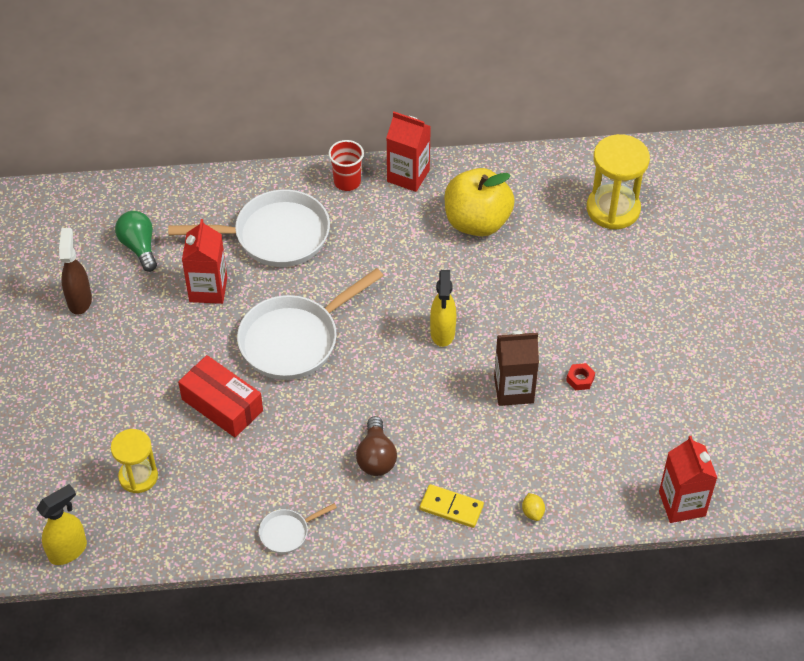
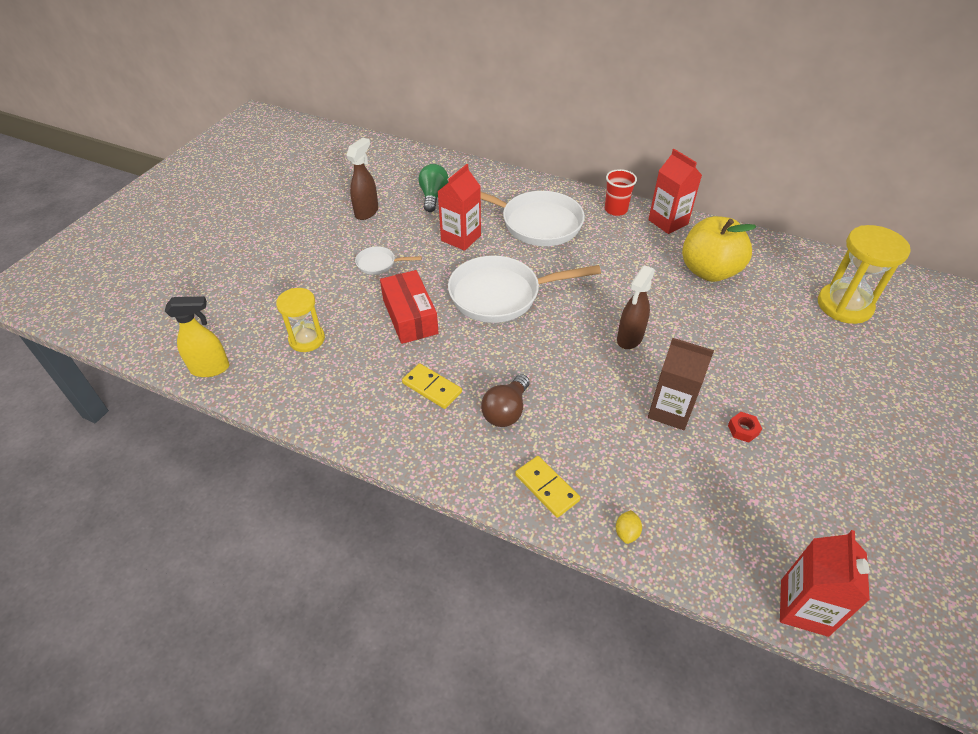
camera: 30 degrees right, 5 degrees down
(287, 532) = (385, 437): white pan -> white pan (379, 264)
(295, 467) = (432, 388): none -> yellow domino
(442, 333) = (629, 338): yellow spray bottle -> brown spray bottle

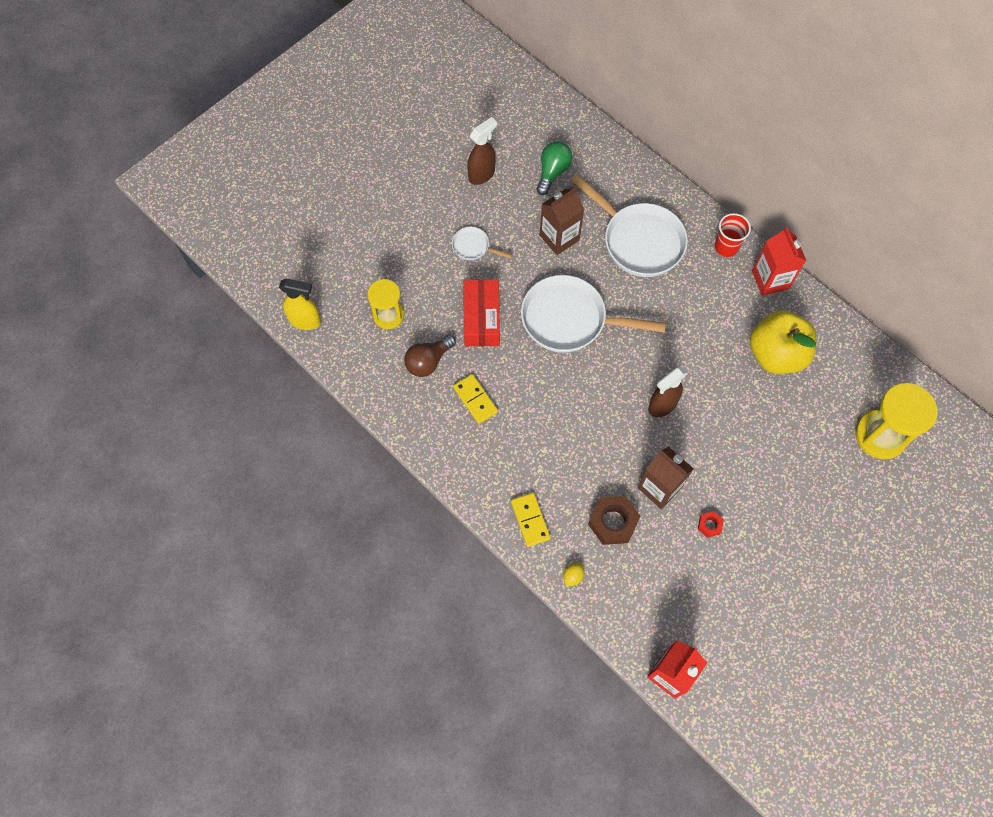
camera: 20 degrees right, 20 degrees up
(461, 238) = (559, 238): red carton -> brown carton
(506, 411) = (526, 442): brown light bulb -> brown light bulb (428, 361)
(640, 460) = (613, 522): none -> brown nut

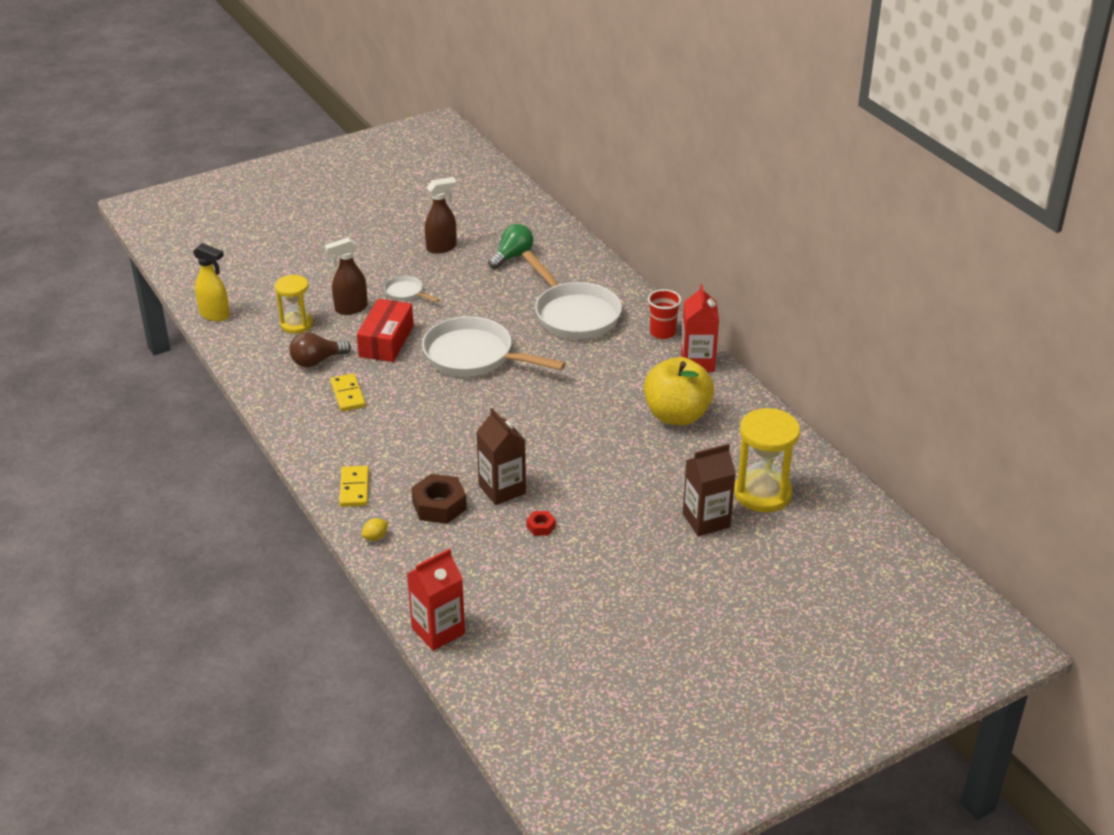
camera: 15 degrees right, 30 degrees down
(559, 238) = (494, 300): brown carton -> brown carton (706, 520)
(662, 405) = (536, 431): brown spray bottle -> brown spray bottle (350, 308)

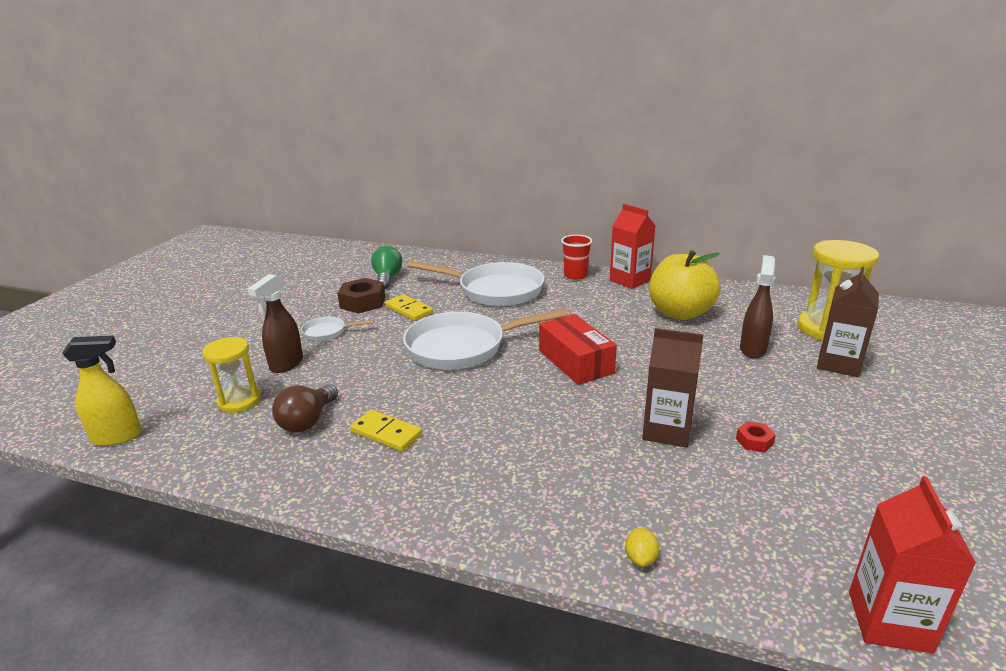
camera: 40 degrees left, 10 degrees down
(354, 488) = (532, 519): yellow domino -> yellow domino (409, 310)
(386, 341) = (361, 372): red box -> red box (575, 362)
(439, 505) = (642, 480): brown nut -> brown nut (363, 302)
(442, 247) = (316, 294): brown spray bottle -> brown spray bottle (752, 349)

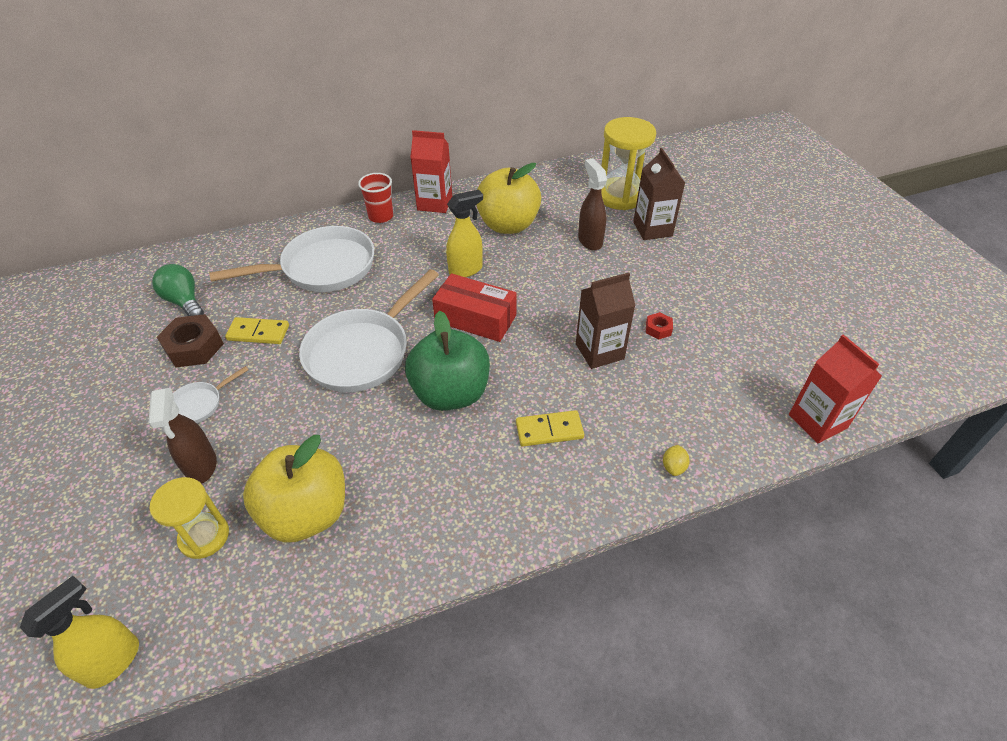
camera: 40 degrees left, 20 degrees up
(308, 421) = (306, 513): brown light bulb -> yellow apple
(386, 433) = (395, 480): yellow domino -> yellow domino (549, 430)
(495, 400) = (450, 393): none -> green apple
(606, 329) = (466, 270): none -> yellow spray bottle
(640, 558) = (673, 467): yellow lemon -> yellow lemon turned 45 degrees clockwise

